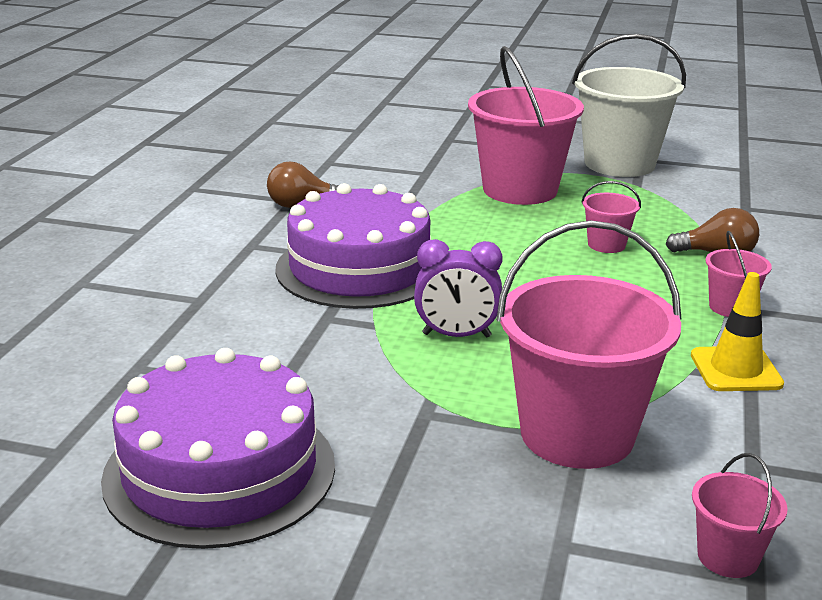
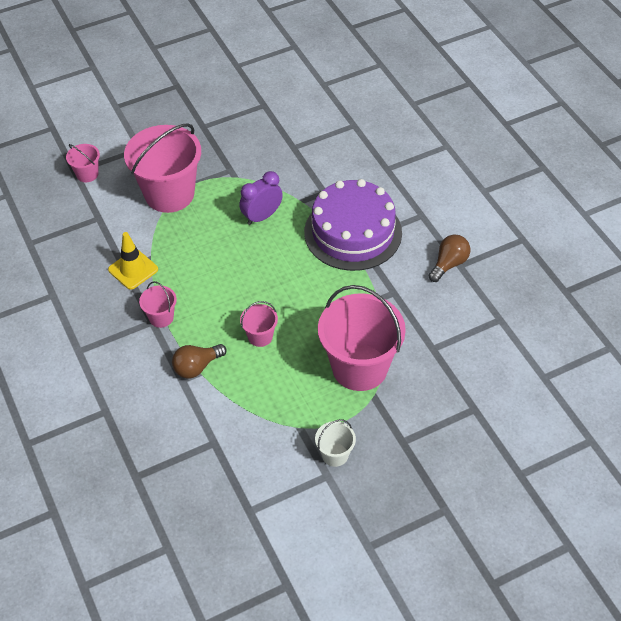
camera: 140 degrees right, 25 degrees up
(220, 470) = (267, 109): purple cake -> none
(619, 164) = (335, 454): white bucket -> white bucket, size x0.45

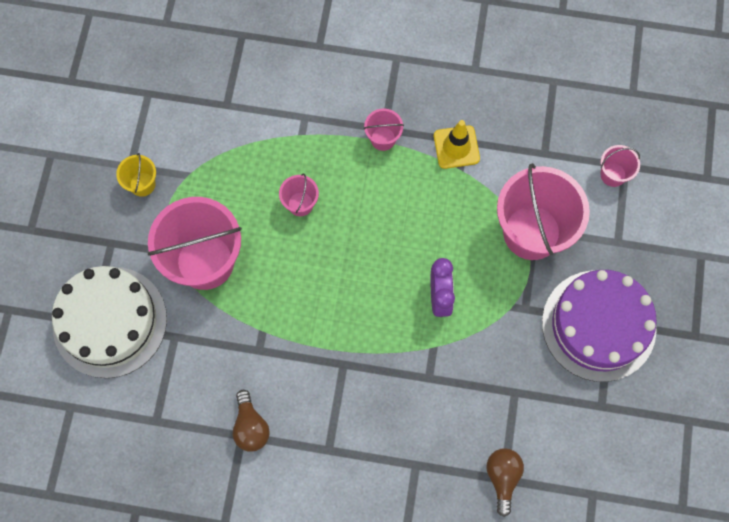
camera: 125 degrees right, 20 degrees up
(197, 367) = (308, 135): brown light bulb -> brown light bulb (502, 477)
(335, 454) = (142, 184): white bucket -> yellow bucket
(353, 232) = (356, 367): purple cake -> purple cake (598, 325)
(462, 397) = (110, 322): none -> white cake

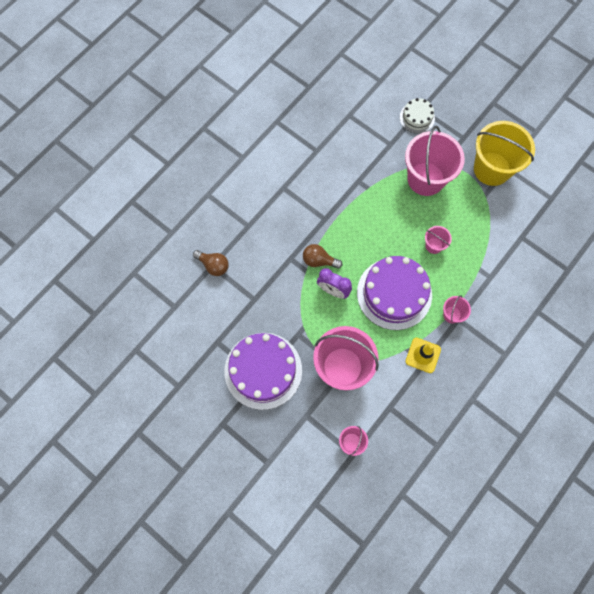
camera: 120 degrees right, 0 degrees up
(110, 322) = (417, 117): white cake -> white cake, size x0.51
(142, 184) = (492, 169): yellow bucket -> yellow bucket, size x2.21
(250, 426) = (319, 157): brown light bulb -> brown light bulb (319, 260)
(397, 219) = (394, 293): none -> purple cake

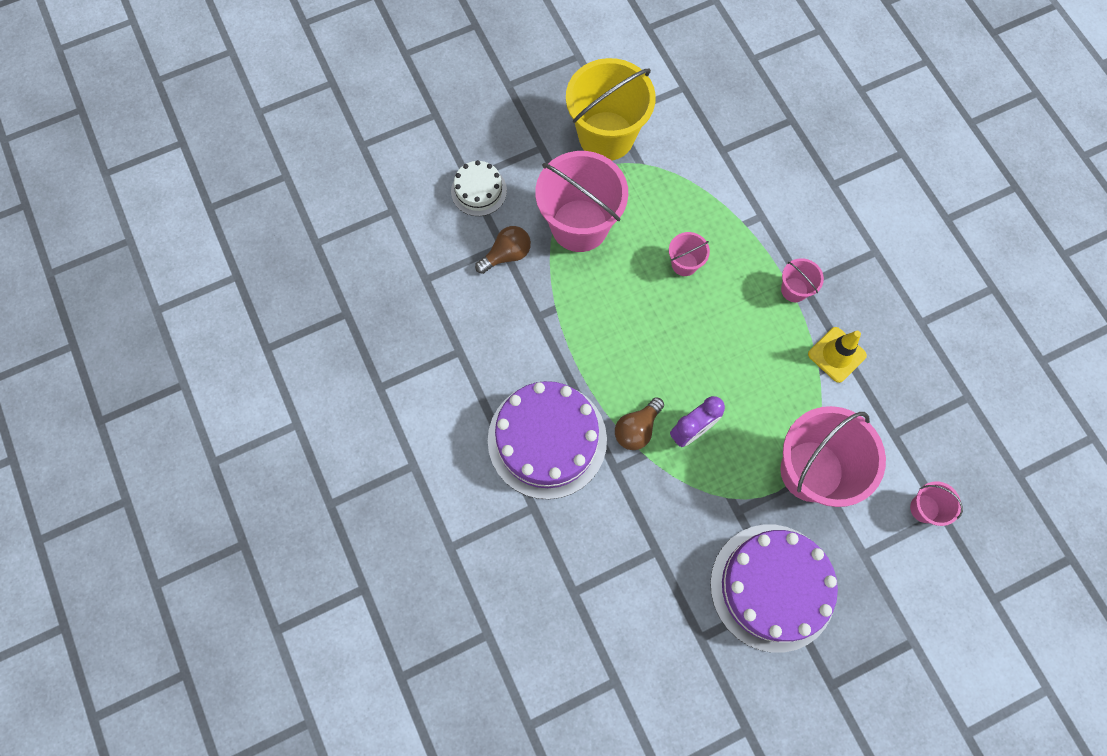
camera: 65 degrees left, 0 degrees up
(213, 265) = (574, 590): brown light bulb -> brown light bulb (507, 255)
(394, 293) = (732, 349): purple cake -> purple cake (547, 440)

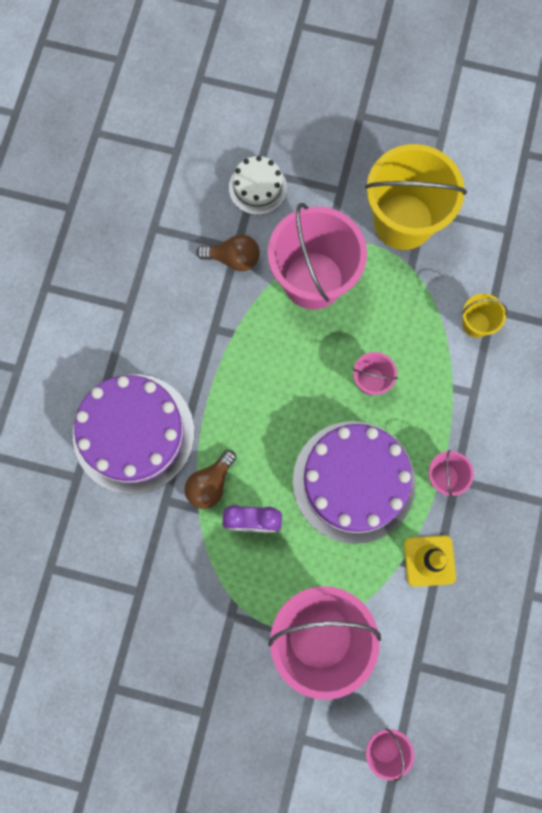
camera: 40 degrees right, 5 degrees up
(637, 429) = (210, 483): brown light bulb -> brown light bulb turned 45 degrees counterclockwise
(720, 168) = (476, 324): none -> yellow bucket
(772, 587) = (203, 699): purple cake -> purple cake (354, 481)

